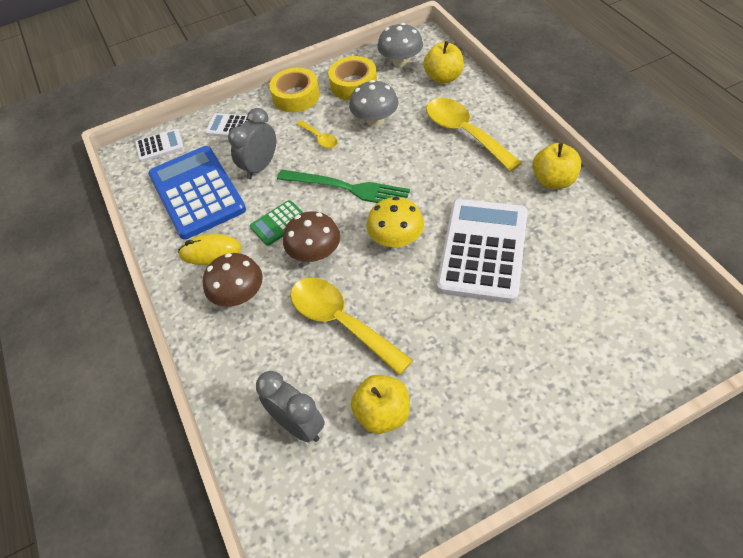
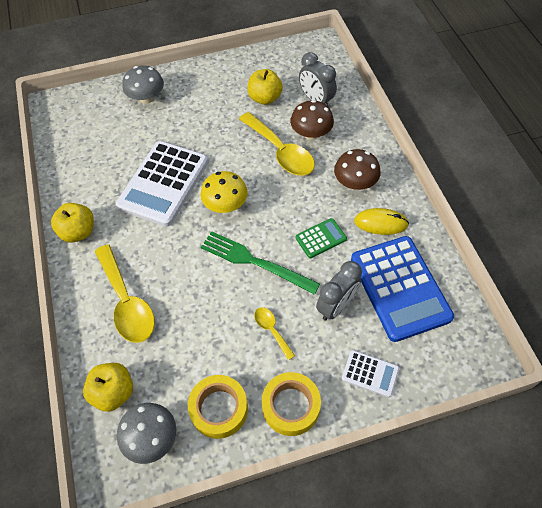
camera: 175 degrees left, 5 degrees up
(159, 146) = (451, 362): white calculator -> none
(315, 253) = (292, 205): brown mushroom -> brown mushroom (311, 133)
(375, 120) = (208, 343): grey mushroom -> grey mushroom (146, 98)

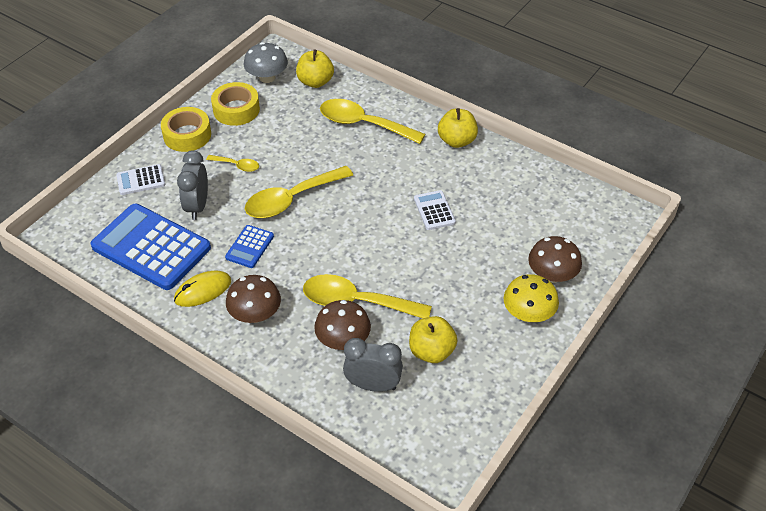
camera: 140 degrees right, 10 degrees down
(146, 98) = (552, 275): grey mushroom -> brown mushroom
(163, 183) = (434, 210): white calculator -> white calculator, size x0.46
(225, 205) = (360, 225): yellow mushroom -> yellow mushroom (528, 314)
(255, 262) = (291, 199): green fork -> yellow spoon
(321, 238) = (249, 247): green calculator -> blue calculator

